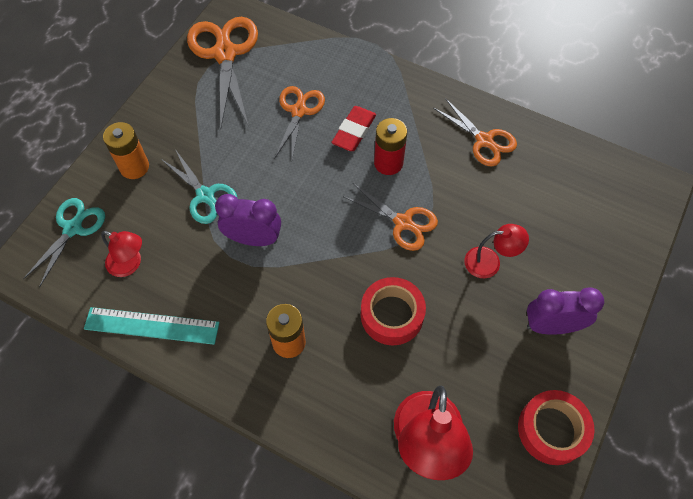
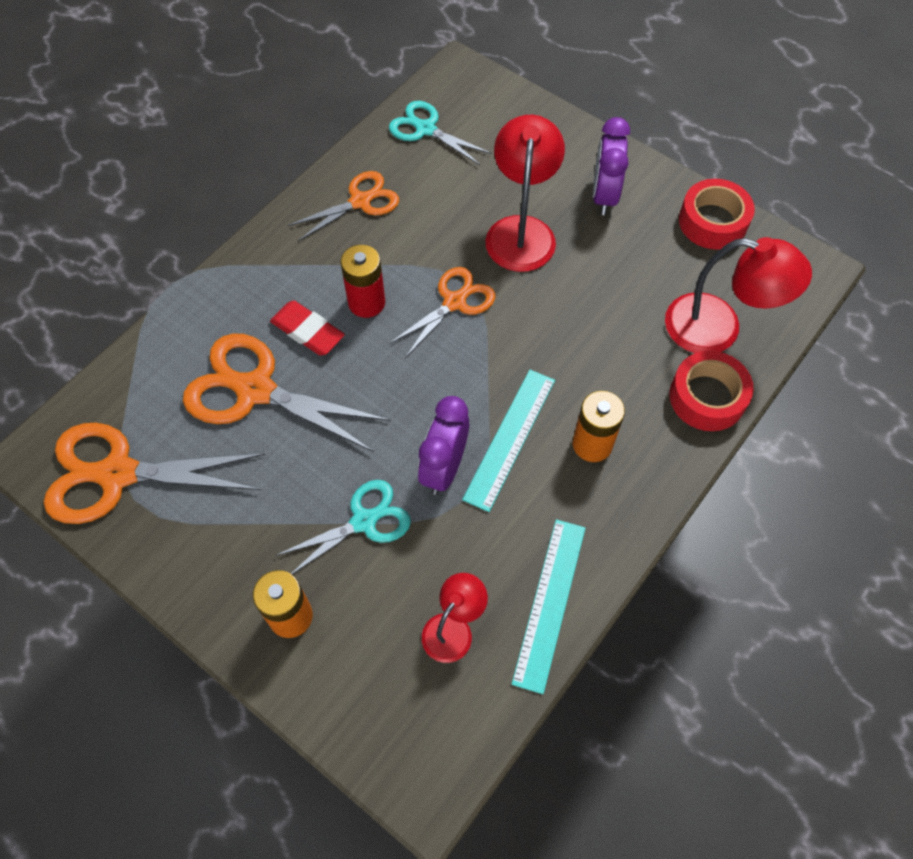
camera: 80 degrees left, 0 degrees up
(73, 228) = (378, 710): turquoise scissors -> turquoise scissors (426, 129)
(285, 280) = (510, 438): none -> turquoise ruler
(298, 111) = (255, 390): orange scissors -> orange scissors, size x1.63
(392, 315) = (572, 334): red tape -> red tape (707, 397)
(490, 262) = (521, 231): red lamp -> red lamp, size x1.74

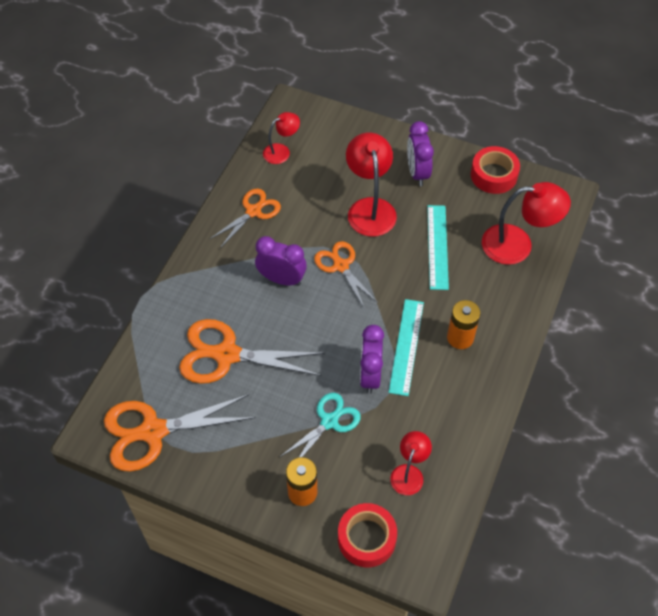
camera: 15 degrees left, 5 degrees down
(308, 331) = (248, 307): red eraser -> none
(366, 302) = (281, 279): red battery -> purple clock
(426, 129) = (281, 151): turquoise scissors -> red lamp
(454, 302) = (341, 266): orange scissors -> orange scissors turned 60 degrees counterclockwise
(549, 603) = (464, 442): turquoise ruler -> turquoise ruler (437, 246)
(707, 397) = (523, 291): red tape -> red tape (366, 538)

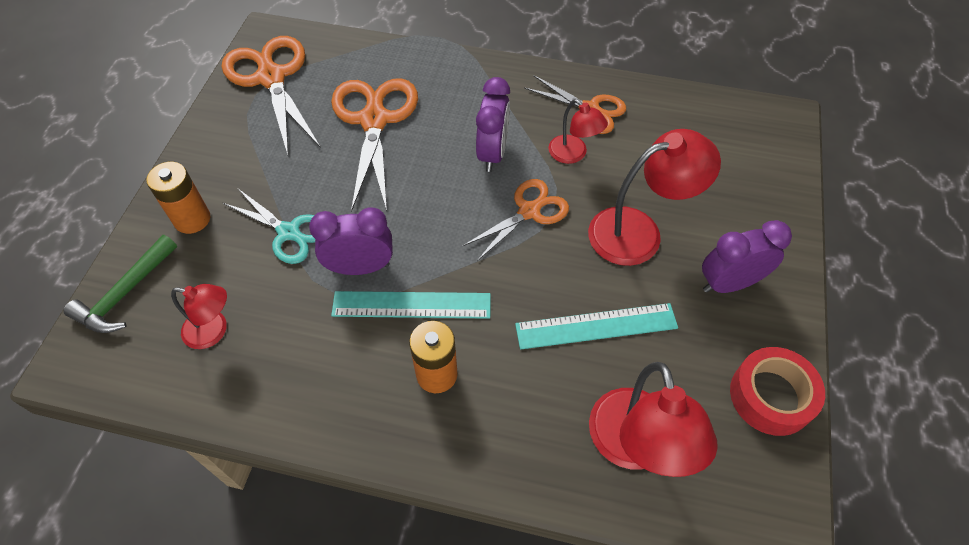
camera: 80 degrees right, 0 degrees up
(281, 151) = (699, 121): red lamp -> red lamp (573, 154)
(366, 538) = (125, 294): red tape -> green hammer

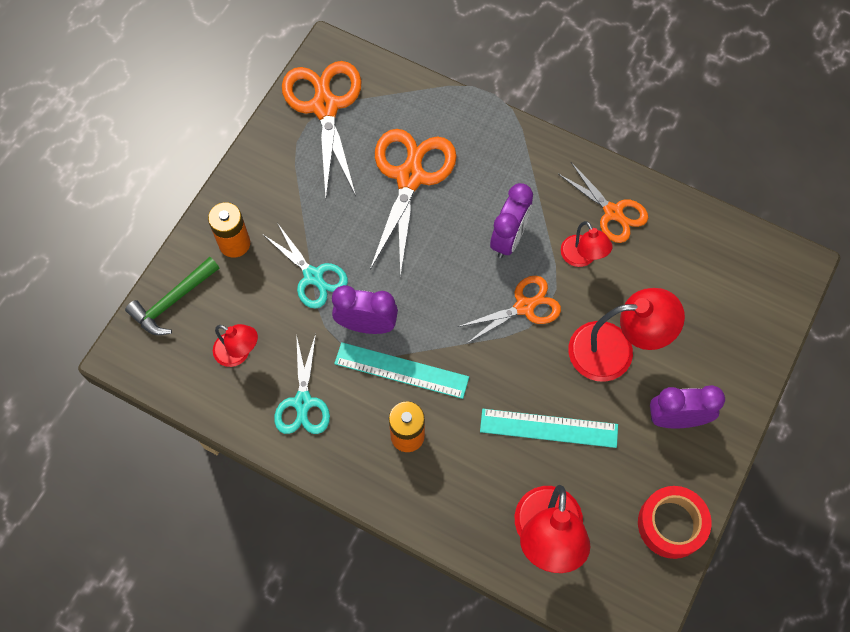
camera: 15 degrees right, 10 degrees up
(302, 367) = (303, 402): none -> turquoise scissors

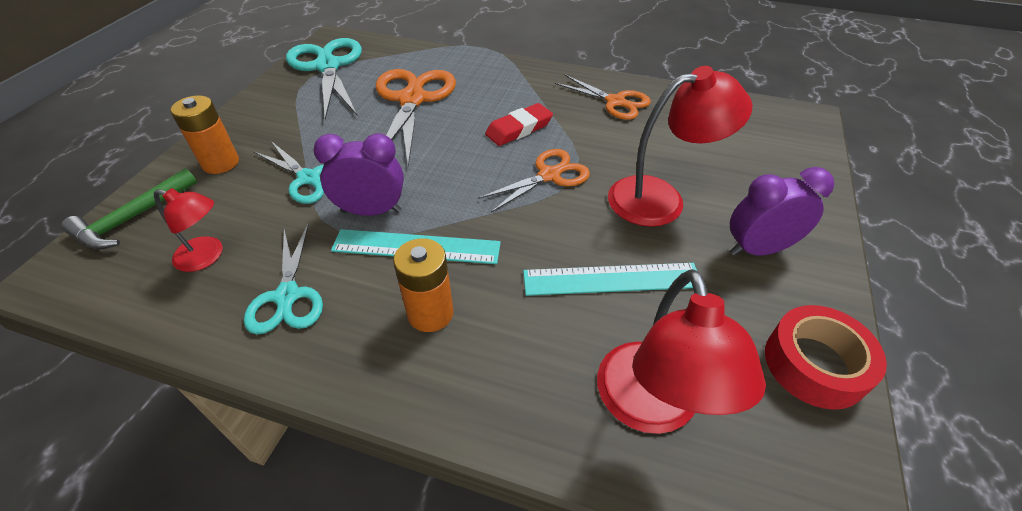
camera: 10 degrees left, 20 degrees down
(325, 107) = (327, 67): orange scissors -> turquoise scissors
(508, 239) = (519, 129): purple clock -> red eraser
(582, 257) = (597, 134): red lamp -> none

